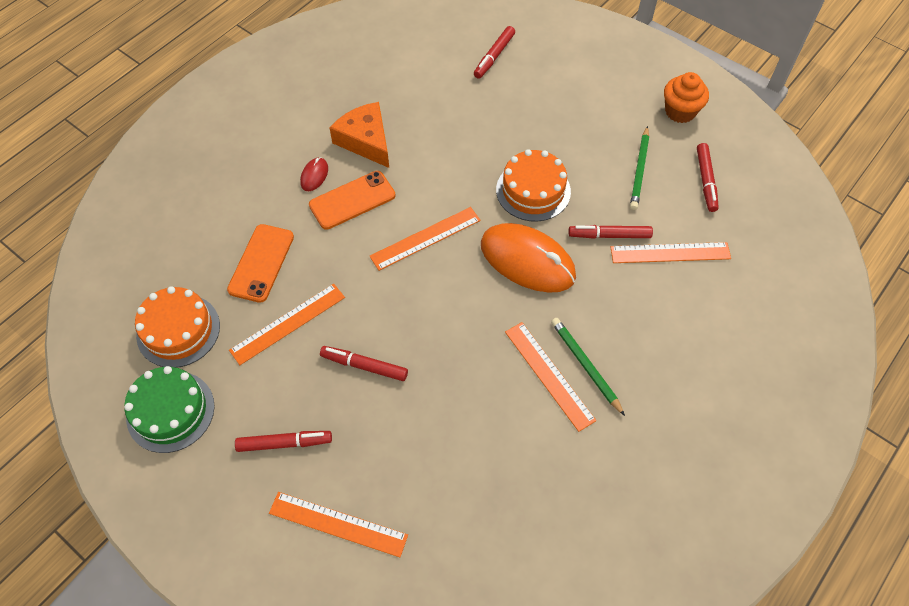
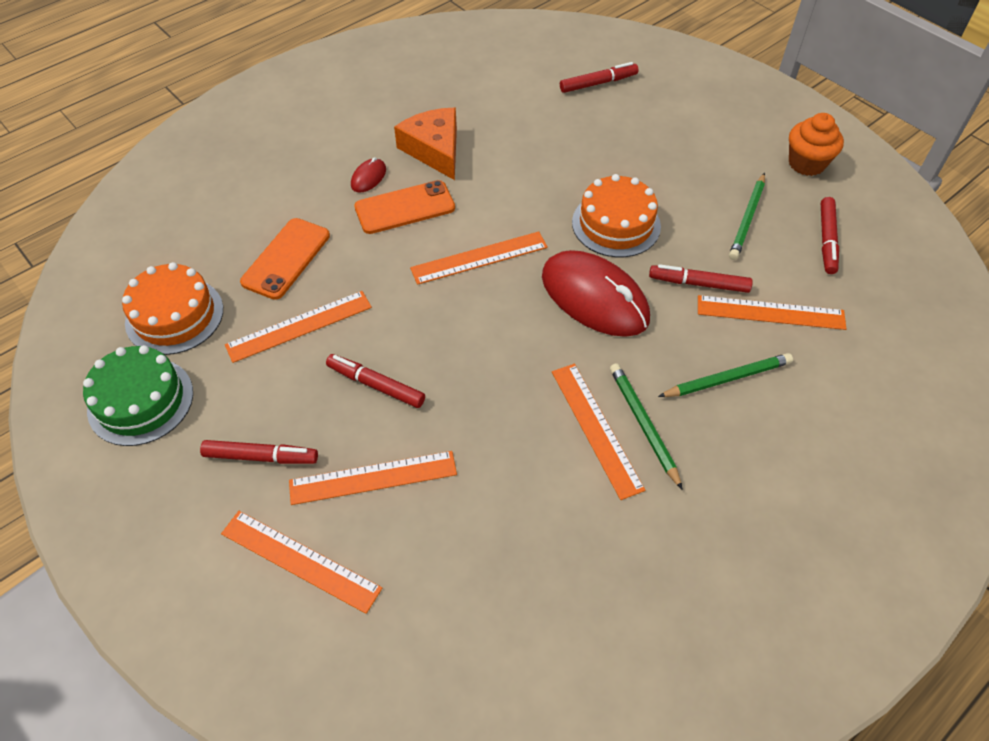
camera: 10 degrees right, 5 degrees down
(380, 446) = (373, 477): none -> orange ruler
(494, 56) = (598, 83): red marker -> red marker turned 150 degrees counterclockwise
(527, 260) = (594, 297): orange mouse -> red mouse
(645, 316) = (727, 378): none -> green pencil

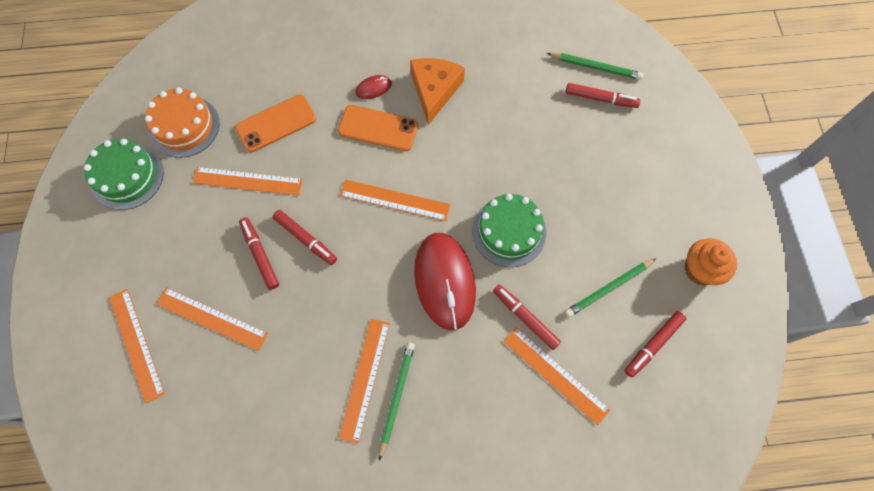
camera: 35 degrees right, 15 degrees up
(261, 457) = (163, 260): red marker -> red marker (305, 239)
(616, 224) = (509, 232): orange cake -> green cake
(727, 378) = (480, 403): green pencil -> green pencil (595, 67)

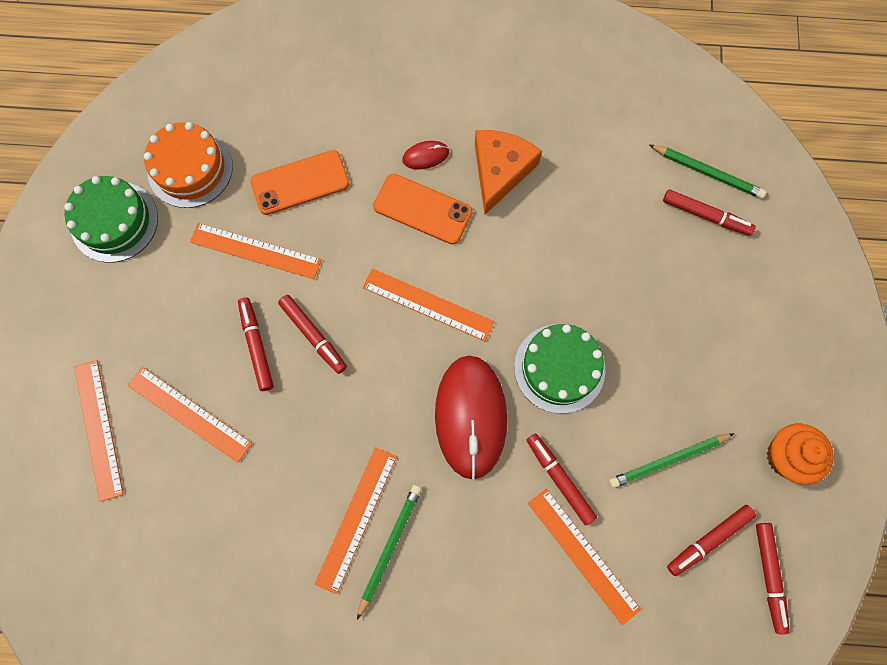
camera: 10 degrees right, 5 degrees up
(706, 364) = (769, 576): none -> red marker

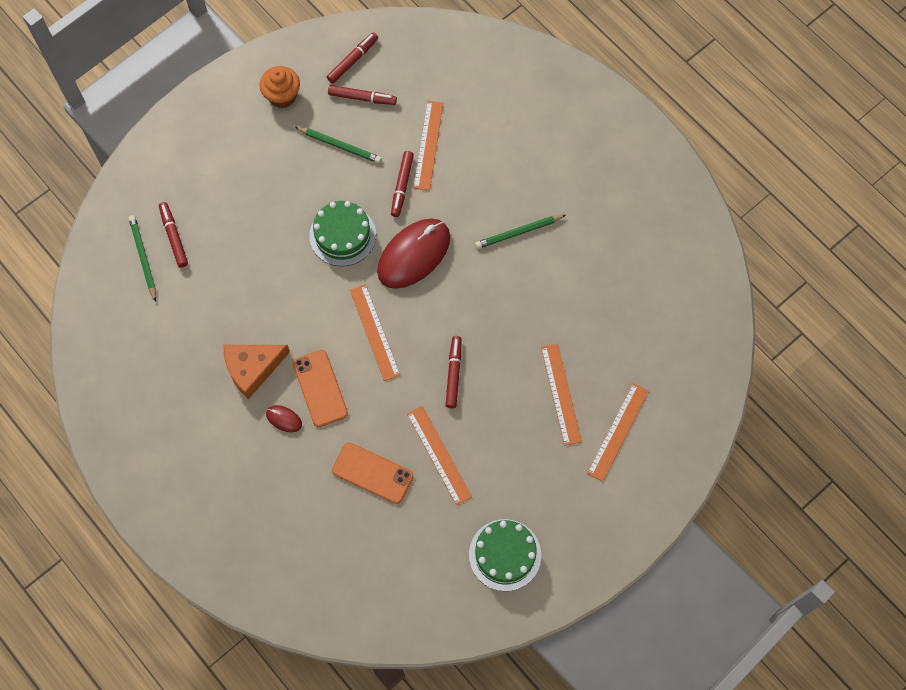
camera: 135 degrees left, 5 degrees down
(190, 168) = (428, 547): orange cake -> none
(257, 346) = (490, 397): red marker -> none
(356, 519) = (522, 260): orange ruler -> none

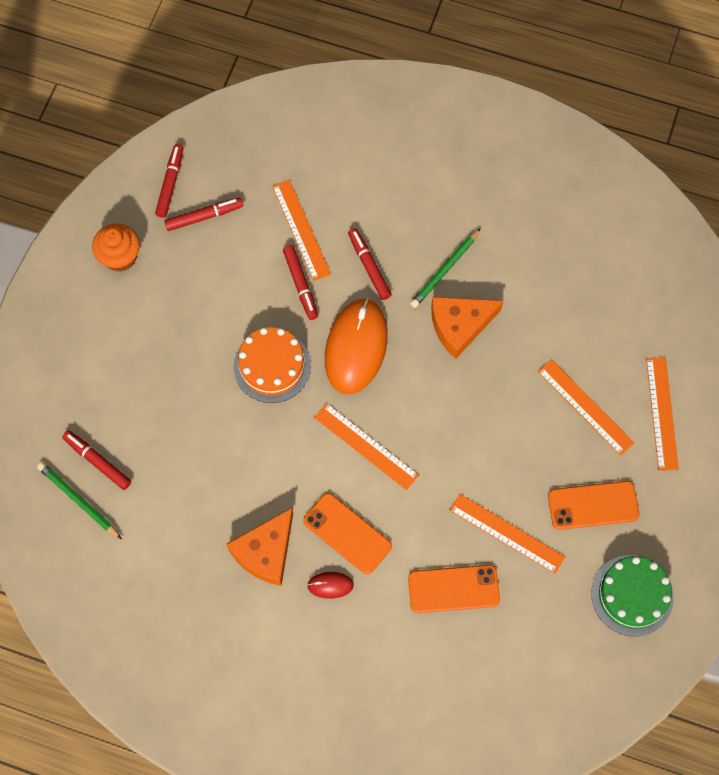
camera: 30 degrees left, 0 degrees up
(340, 146) = (212, 277): green pencil -> none
(342, 235) = (272, 366): green cake -> orange cake
(414, 255) = (356, 347): red mouse -> orange mouse
(453, 374) = (470, 444): red marker -> red marker (369, 266)
(503, 280) = (459, 326): none -> orange cheese
(518, 471) = (593, 505): none -> orange phone

